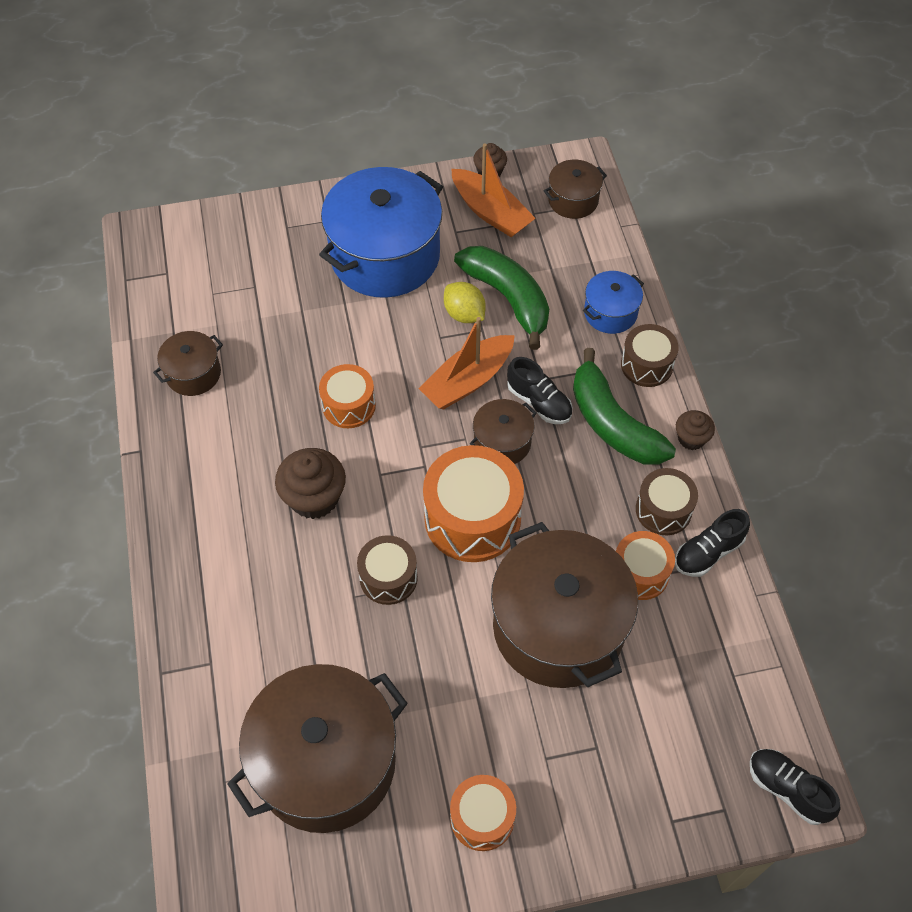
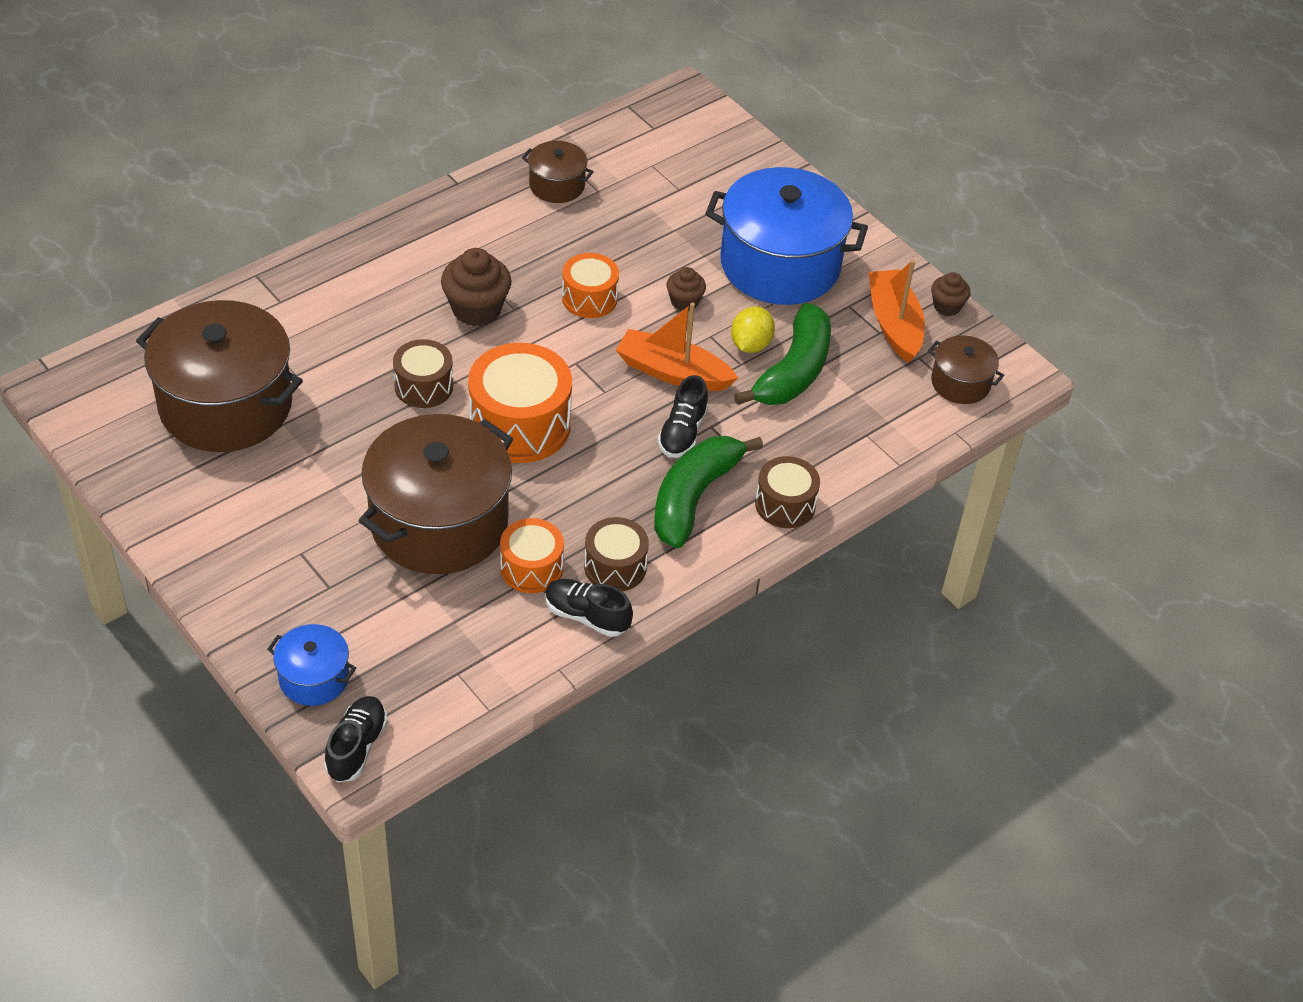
camera: 60 degrees right, 10 degrees down
(482, 818) = (223, 525): orange drum -> none
(491, 212) = (894, 324): orange boat -> orange boat turned 150 degrees clockwise
(502, 442) = (617, 420): brown pot -> none
(610, 313) = (832, 456): blue pot -> blue pot (314, 678)
(691, 438) = (716, 566): brown cupcake -> brown cupcake (684, 301)

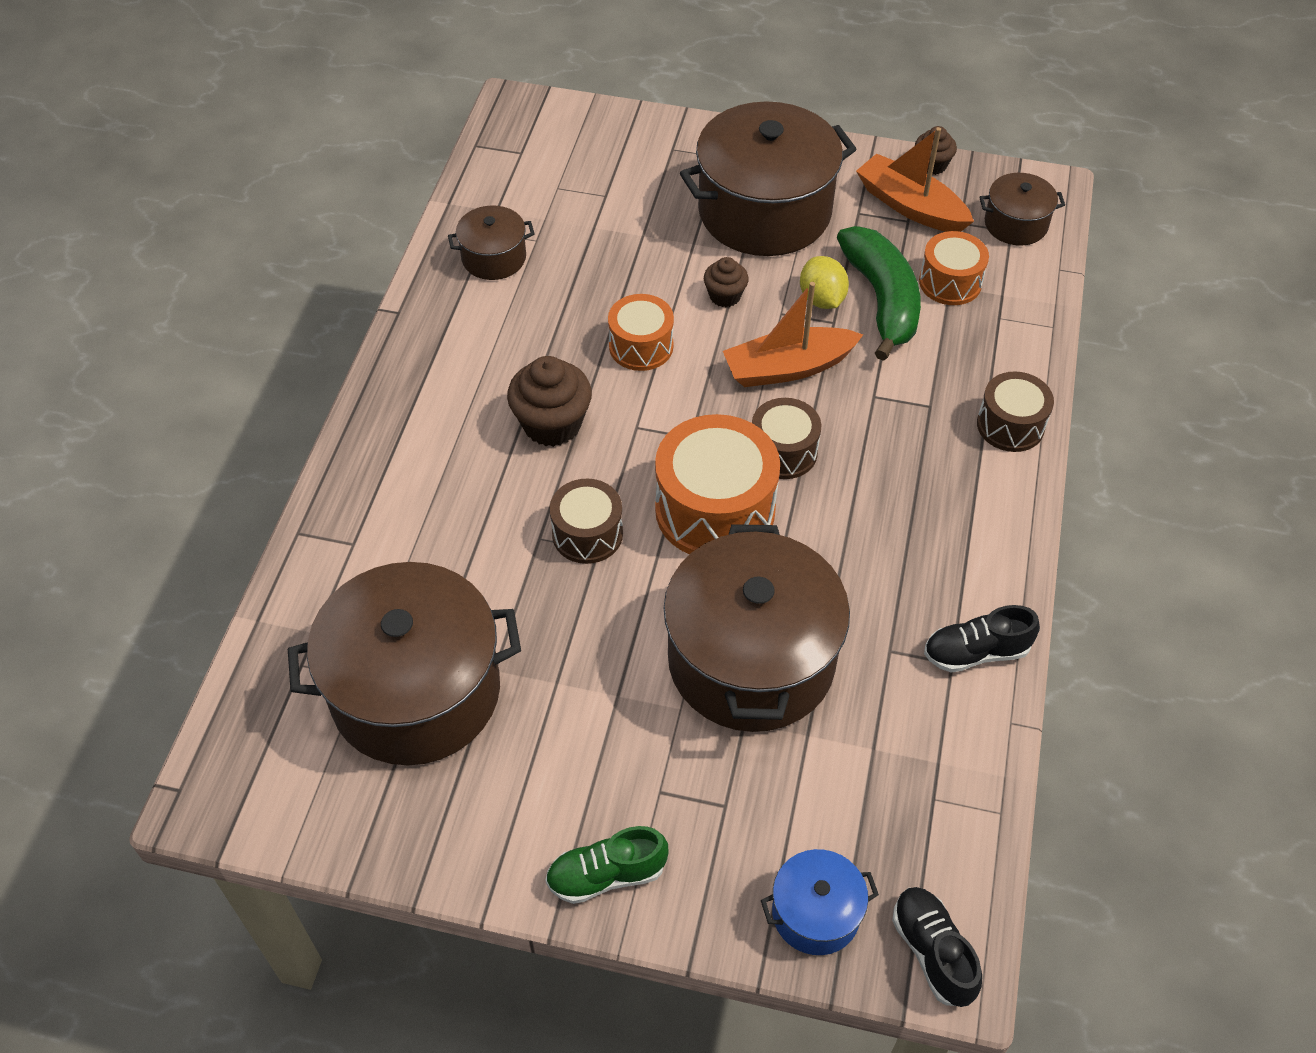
camera: 35 degrees left, 5 degrees up
(221, 573) = (606, 875): none -> green shoe
(531, 568) = (879, 642): orange drum -> orange drum (950, 282)
(615, 566) = (945, 586): brown drum -> brown drum (783, 452)
(682, 433) = (858, 419): black shoe -> none
(694, 497) = (934, 472): green banana -> none
(780, 264) = (764, 211): blue pot -> brown pot

